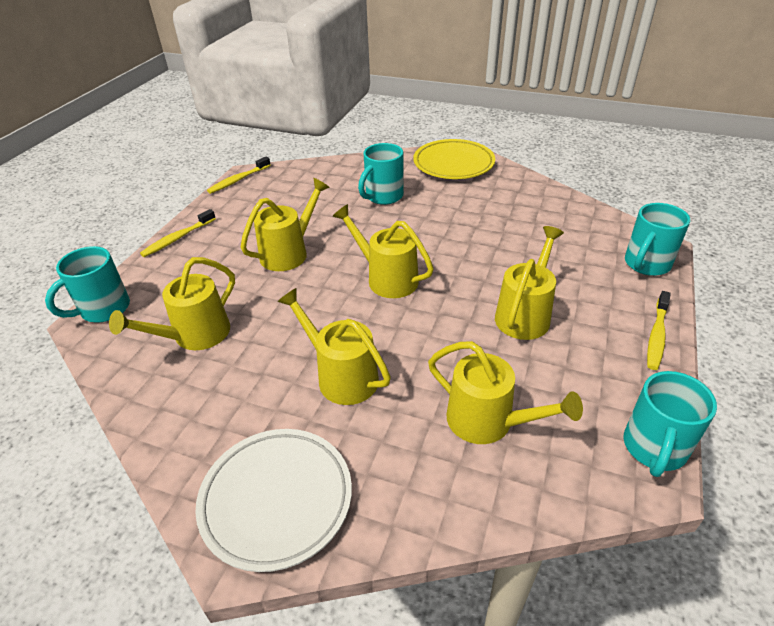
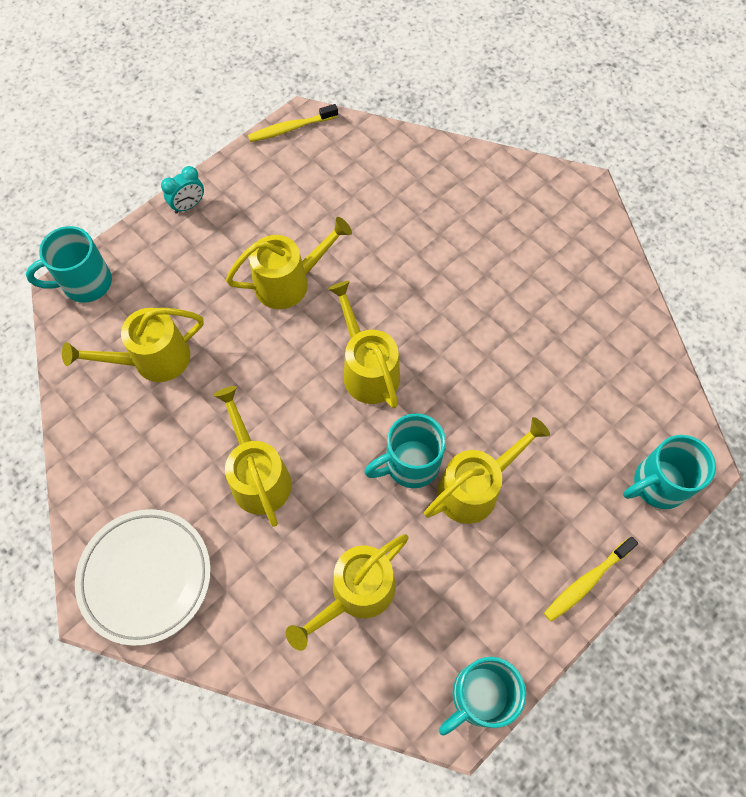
camera: 25 degrees right, 25 degrees up
(178, 238) = (188, 205): yellow toothbrush -> turquoise clock
(383, 196) = (437, 233): turquoise mug -> turquoise mug (410, 464)
(453, 164) = (556, 209): yellow plate -> none
(489, 422) = (355, 594): yellow watering can -> yellow watering can turned 75 degrees clockwise

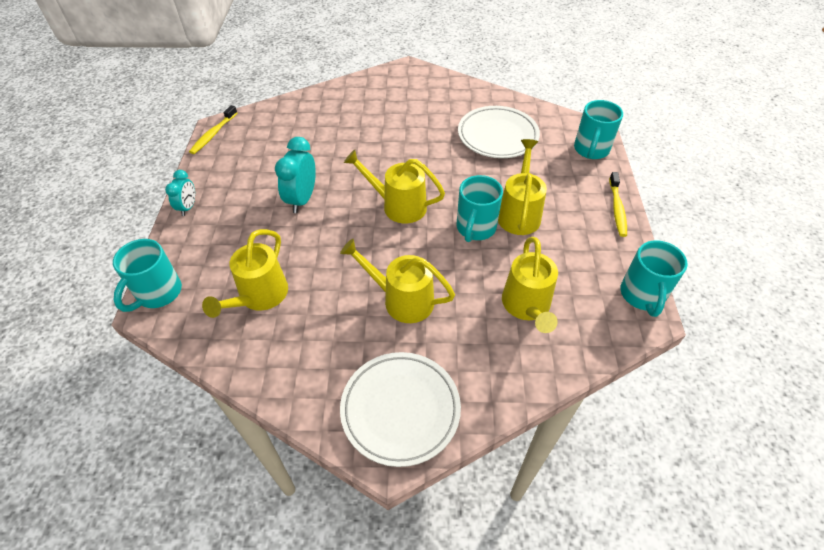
camera: 45 degrees left, 15 degrees down
(289, 282) = (302, 199): yellow watering can -> turquoise clock
(571, 371) = (497, 136): none -> white plate

